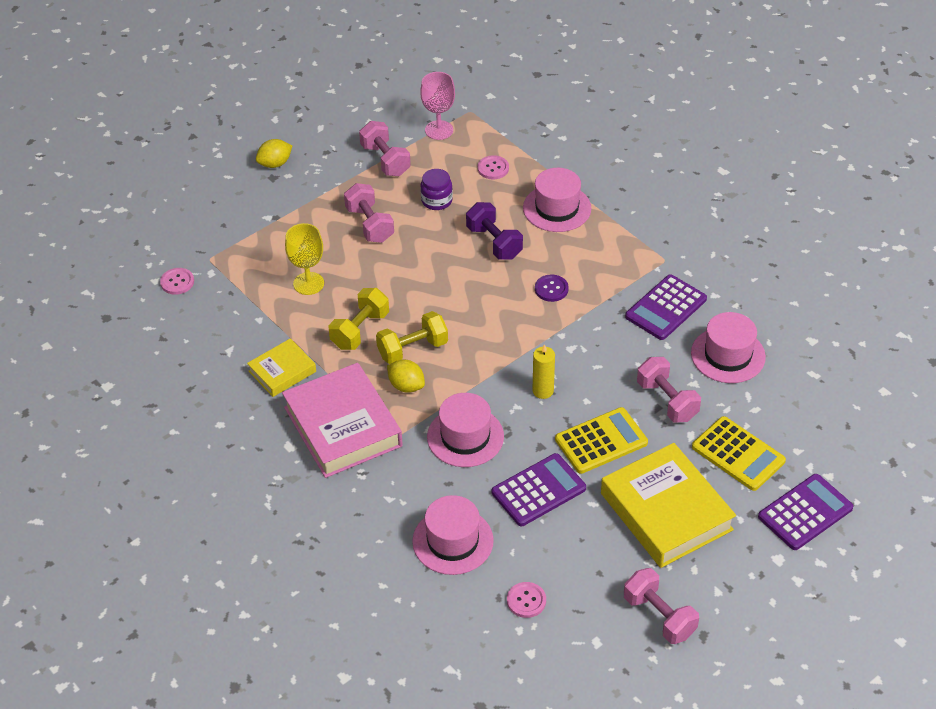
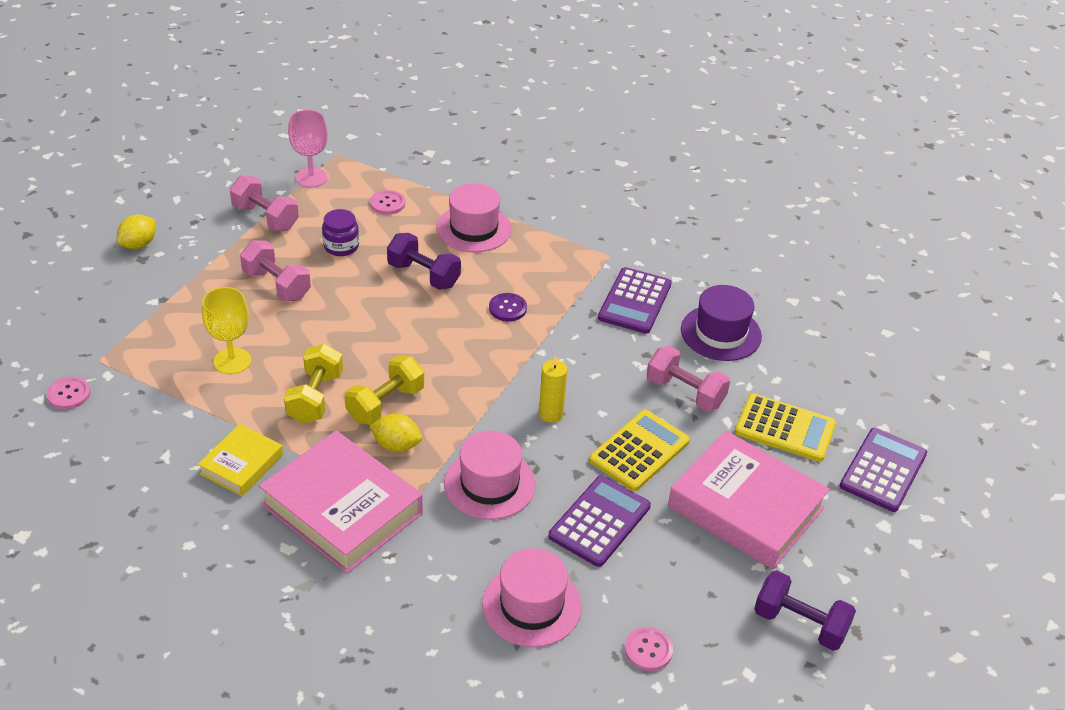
camera: 25 degrees left, 5 degrees down
(659, 616) = (800, 624): pink dumbbell -> purple dumbbell
(666, 511) = (745, 507): yellow book -> pink book
(728, 355) = (720, 333): pink hat -> purple hat

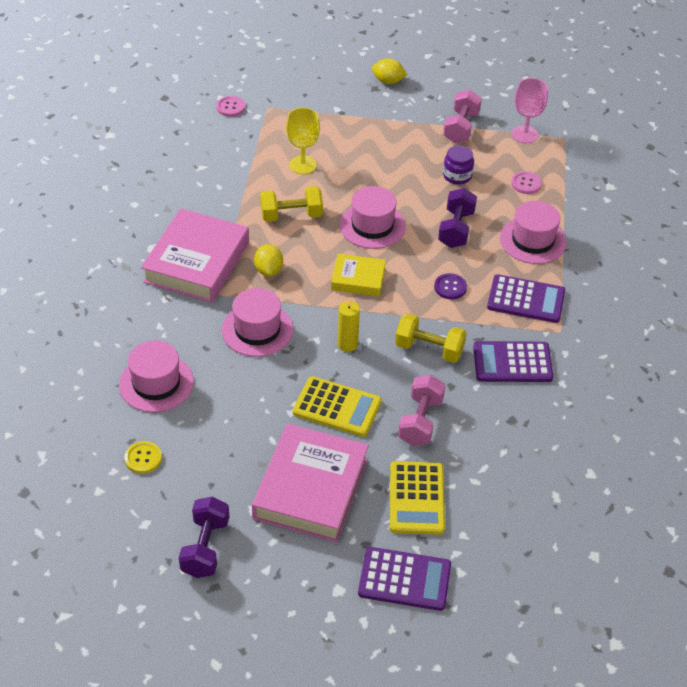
camera: 70 degrees right, 5 degrees up
(242, 464) = (211, 203): yellow book -> yellow book (358, 279)
(277, 285) = (392, 158): pink dumbbell -> none
(377, 336) = (372, 225): none -> pink hat
(385, 404) = (305, 252): yellow dumbbell -> yellow dumbbell (429, 349)
(600, 521) = (251, 401): purple calculator -> purple calculator (526, 299)
(648, 650) = (143, 458): pink button -> yellow button
(720, 333) = (510, 429): purple hat -> none

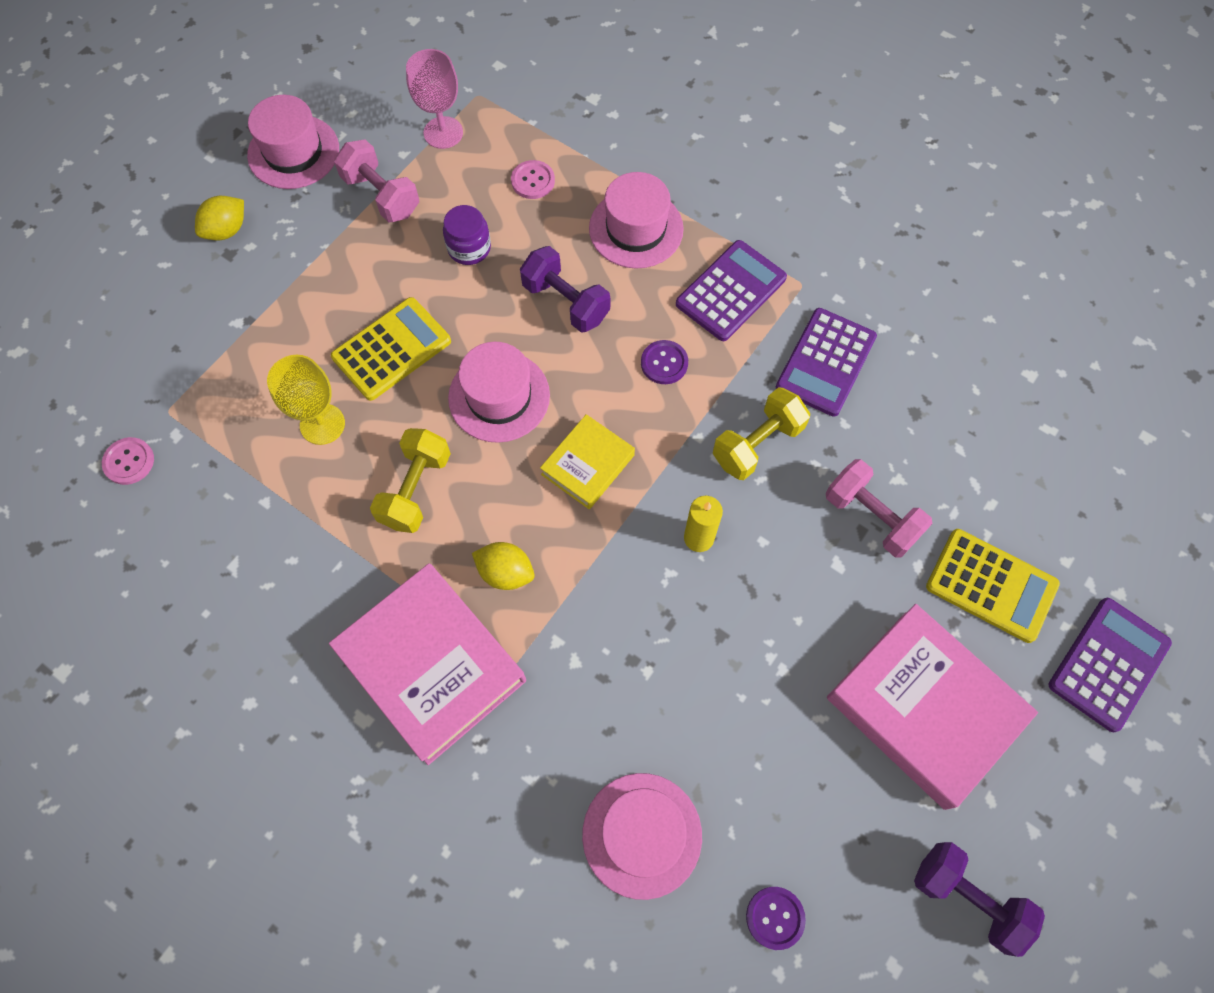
camera: 60 degrees left, 20 degrees up
(143, 458) = (775, 917): yellow button -> purple button
(257, 330) = (612, 643): pink hat -> pink hat (293, 152)
(337, 407) = (802, 606): yellow calculator -> yellow calculator (392, 349)

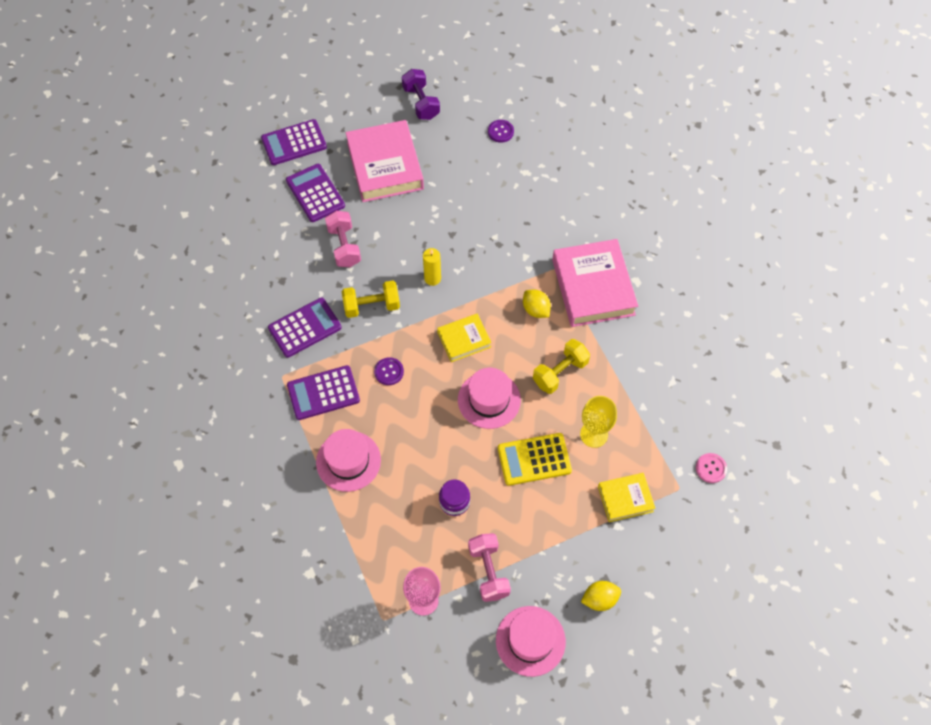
camera: 150 degrees left, 5 degrees down
(240, 360) = (625, 499): none -> yellow book
(533, 181) = (388, 529): pink button -> none
(566, 302) = (419, 436): purple dumbbell -> none
(642, 835) = (536, 181): pink hat -> none
(991, 586) = (315, 193): yellow calculator -> purple calculator

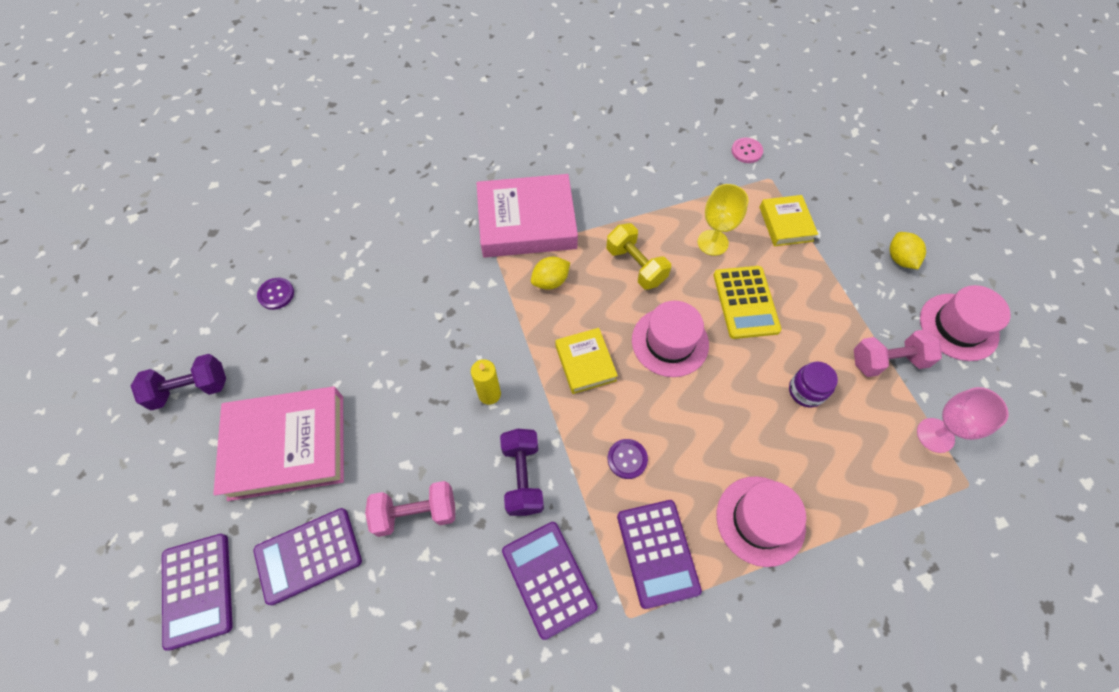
camera: 85 degrees left, 0 degrees up
(372, 306) = (522, 477): yellow dumbbell -> purple dumbbell

